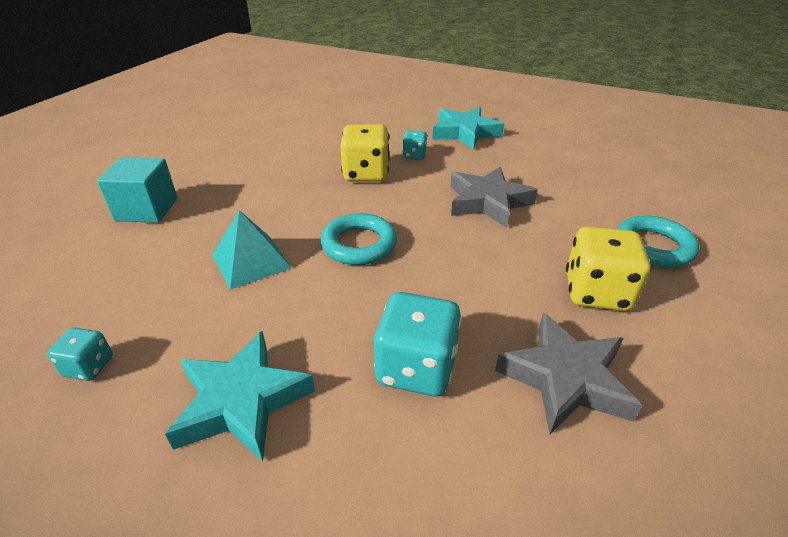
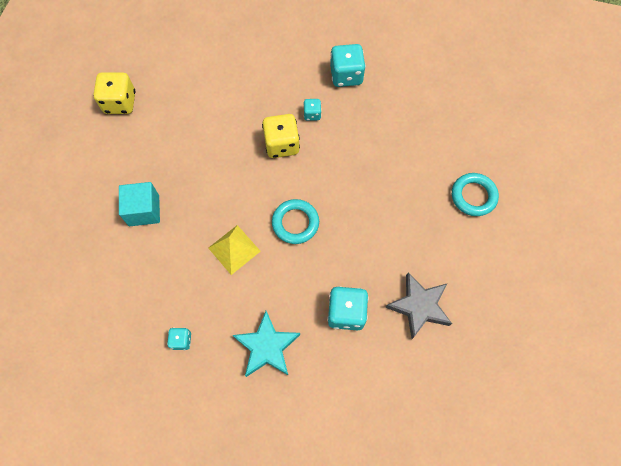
camera: 10 degrees left, 30 degrees up
(251, 261) = (234, 249): turquoise pyramid -> yellow pyramid
(465, 133) = (346, 75): turquoise star -> turquoise dice
(488, 202) = (371, 165): grey star -> none
(596, 292) = (437, 242): yellow dice -> yellow dice (120, 102)

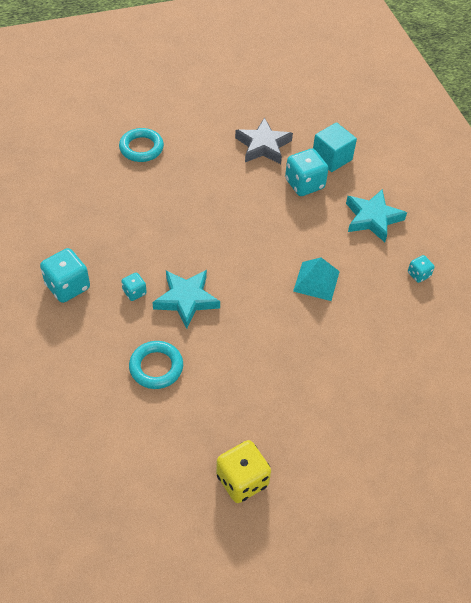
camera: 125 degrees left, 15 degrees down
(144, 210) = (340, 373): turquoise cube -> turquoise cube (332, 158)
(234, 249) = (316, 281): yellow pyramid -> turquoise pyramid
(282, 144) = (186, 300): yellow dice -> turquoise star
(295, 223) = (257, 250): turquoise ring -> turquoise ring (156, 367)

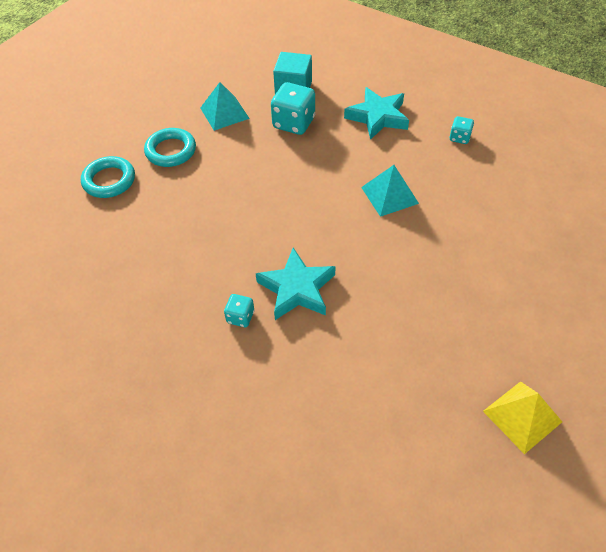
camera: 35 degrees left, 0 degrees up
(68, 286) = (165, 360): turquoise dice -> none
(156, 367) = (336, 372): turquoise ring -> turquoise ring (171, 151)
(242, 480) = (522, 416): yellow dice -> yellow pyramid
(263, 146) = (224, 113): grey star -> turquoise pyramid

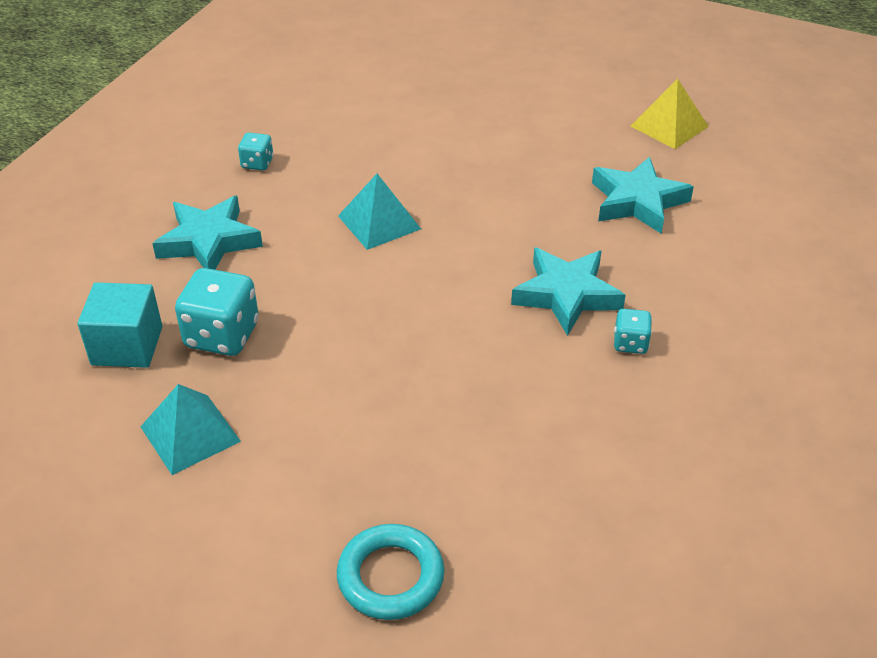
camera: 100 degrees left, 10 degrees down
(171, 151) = (300, 495): turquoise ring -> none
(403, 360) = (637, 201): none -> turquoise star

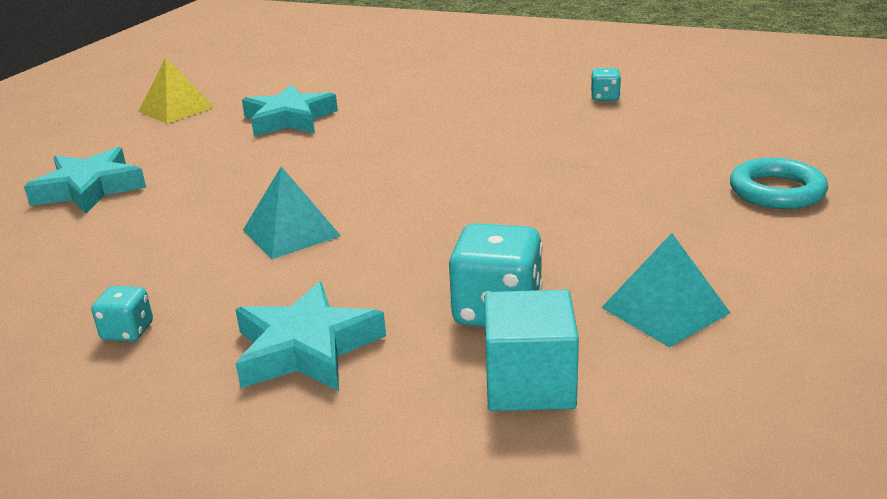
camera: 90 degrees left, 15 degrees down
(566, 295) = (419, 142): turquoise star -> turquoise star (90, 189)
(630, 343) = (479, 119): turquoise dice -> turquoise dice (605, 98)

